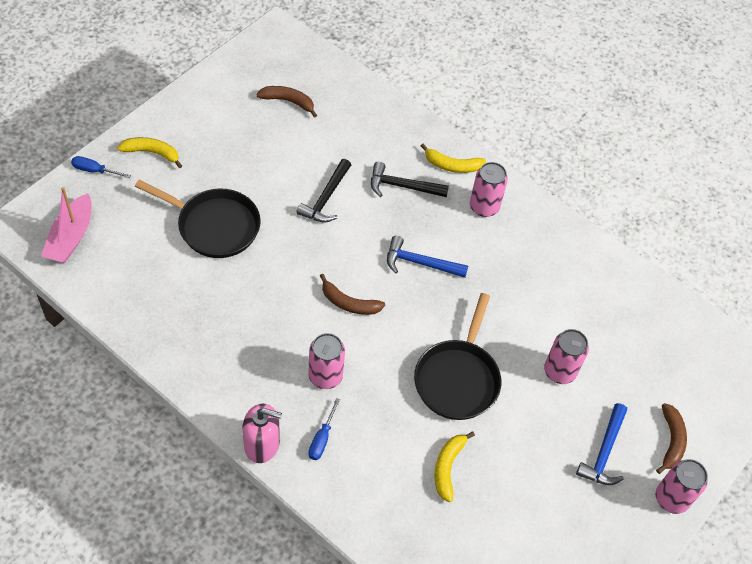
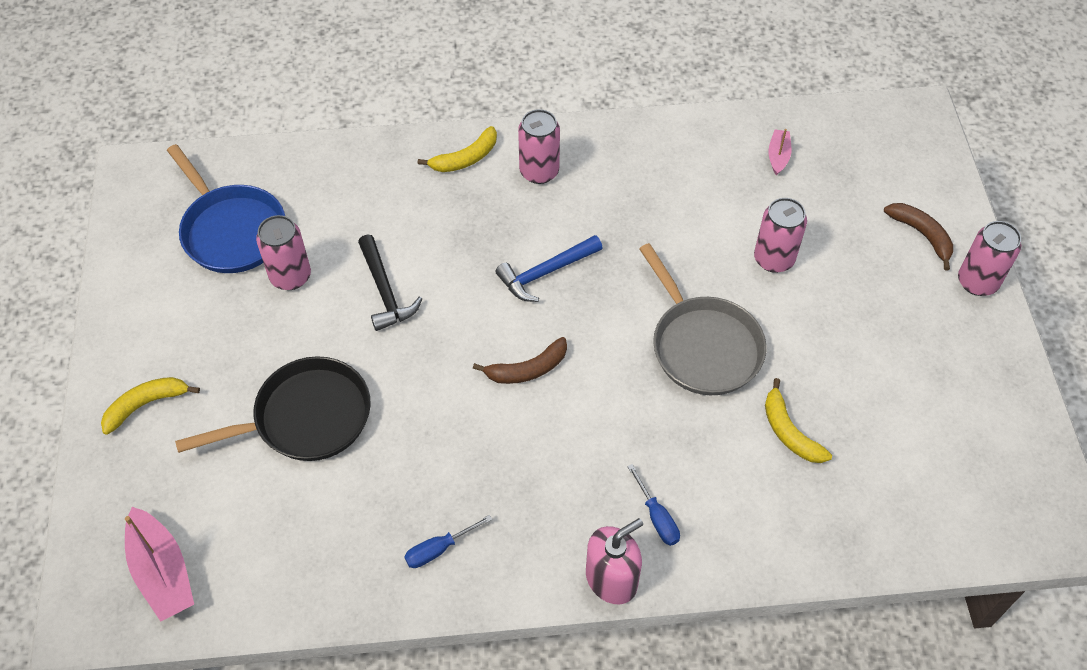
camera: 40 degrees left, 0 degrees up
(94, 170) = (102, 480): blue screwdriver -> blue screwdriver (438, 549)
(288, 101) = (231, 230): brown banana -> blue pan
(325, 376) = (589, 457): pink can -> pink can (290, 276)
(402, 186) = (444, 216): black hammer -> none
(458, 378) = (703, 345): black pan -> grey pan
(604, 452) = (887, 293): blue hammer -> none
(638, 318) = (778, 156): none -> pink boat

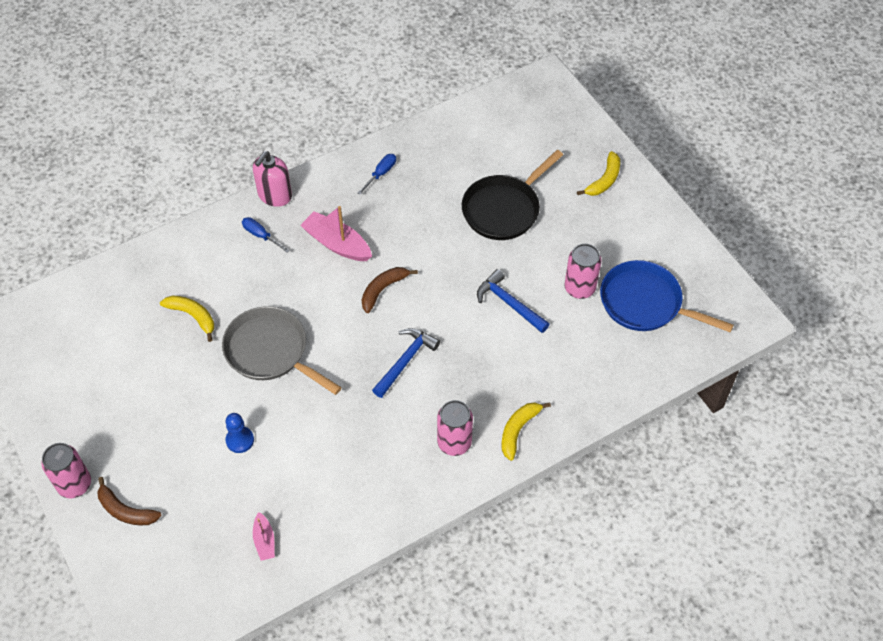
camera: 155 degrees right, 0 degrees up
(162, 572) = (523, 110): pink boat -> pink boat (337, 244)
(385, 291) = (509, 303): black hammer -> blue hammer
(774, 259) = (240, 440): pink can -> blue pawn

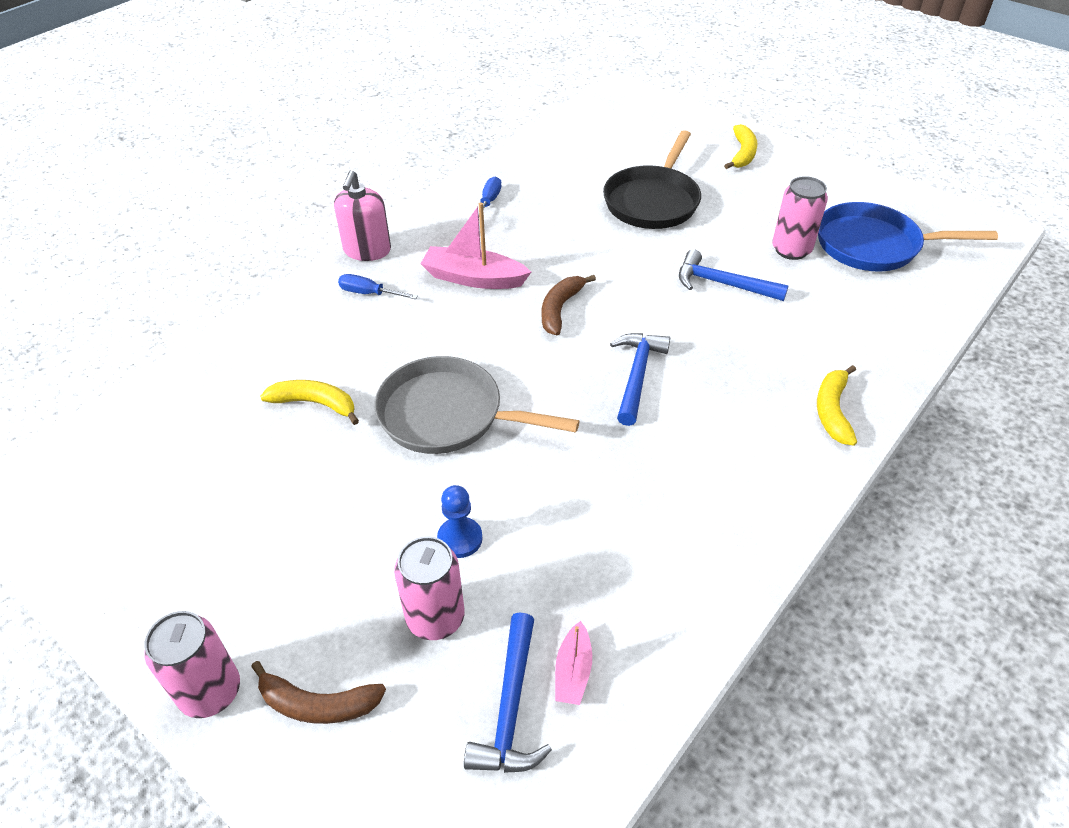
camera: 20 degrees left, 10 degrees down
(222, 548) = (510, 707): none -> blue hammer
(264, 541) = (573, 671): pink boat -> pink boat turned 45 degrees clockwise
(454, 442) = (763, 449): pink can -> pink can (435, 618)

